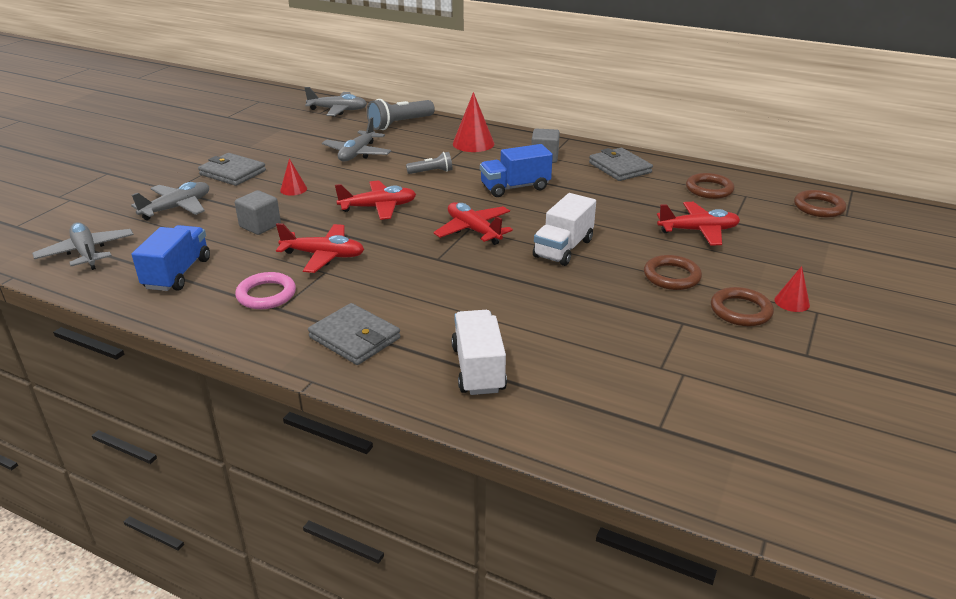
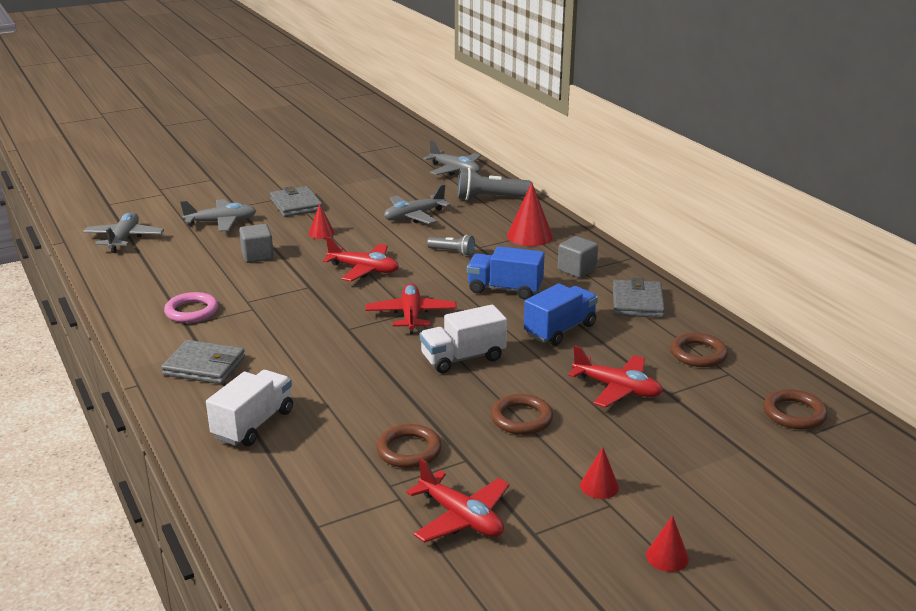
camera: 35 degrees right, 5 degrees down
(178, 273) = (158, 274): blue truck -> blue truck (560, 330)
(323, 256) = (269, 296): red plane -> red plane (461, 518)
(355, 338) = (204, 366): grey wallet -> grey wallet turned 60 degrees counterclockwise
(740, 311) = (536, 472): brown ring -> brown ring (409, 450)
(900, 330) = (667, 557): none -> red cone

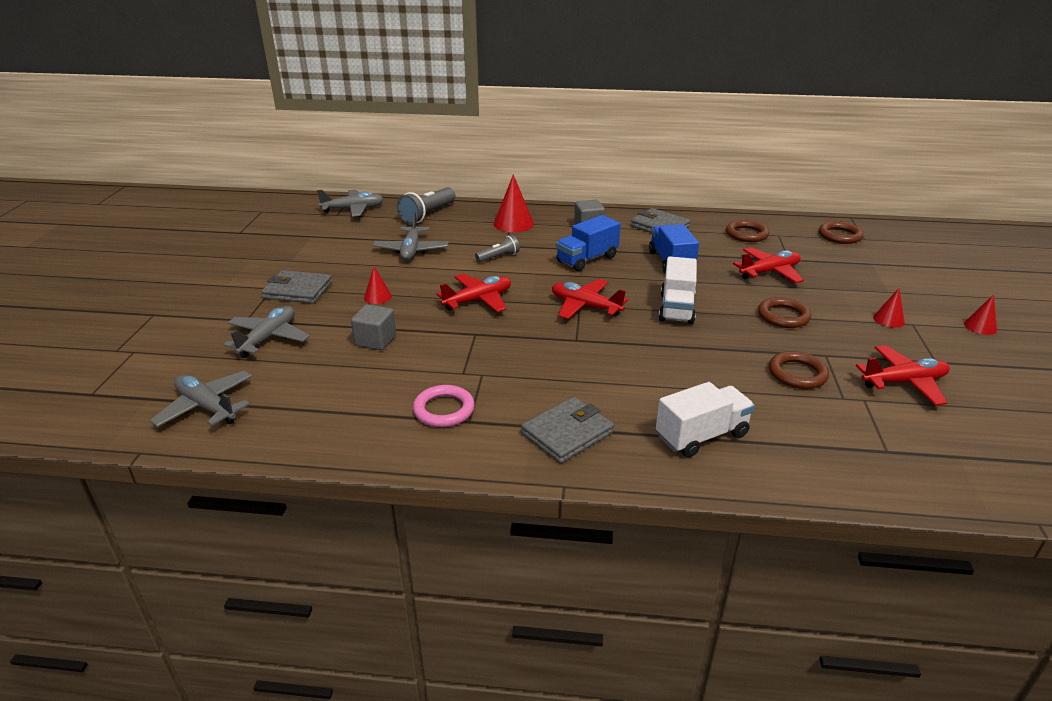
camera: 55 degrees left, 5 degrees up
(253, 424) = (702, 436): white truck -> white truck turned 90 degrees clockwise

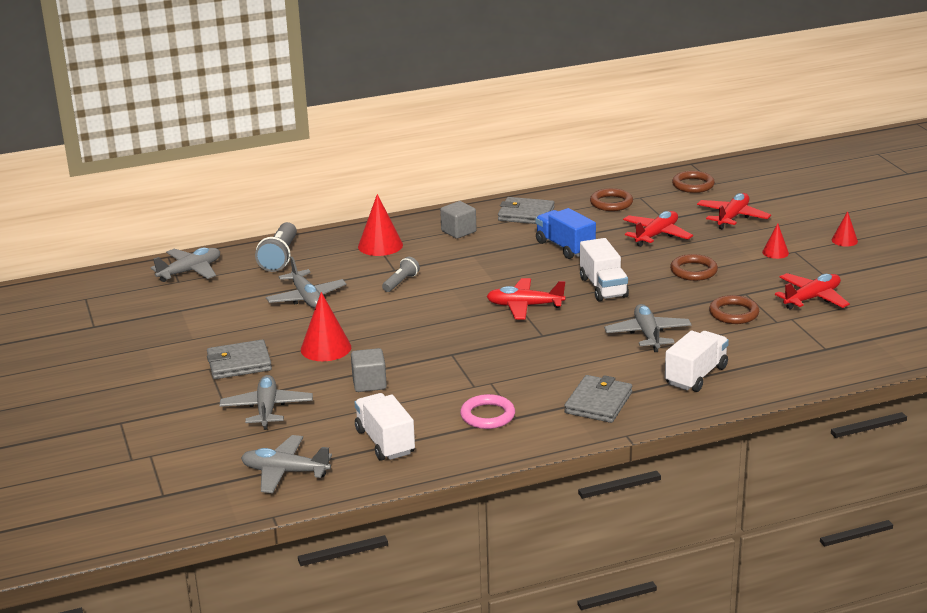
camera: 25 degrees left, 5 degrees down
(323, 406) = (385, 442): none -> white truck
(377, 297) = (326, 348): red cone -> red cone, size x1.77
(478, 300) = (424, 326): red plane -> red plane (732, 217)
(587, 259) = (486, 263): blue truck -> none
(683, 370) = (648, 335): none -> grey plane

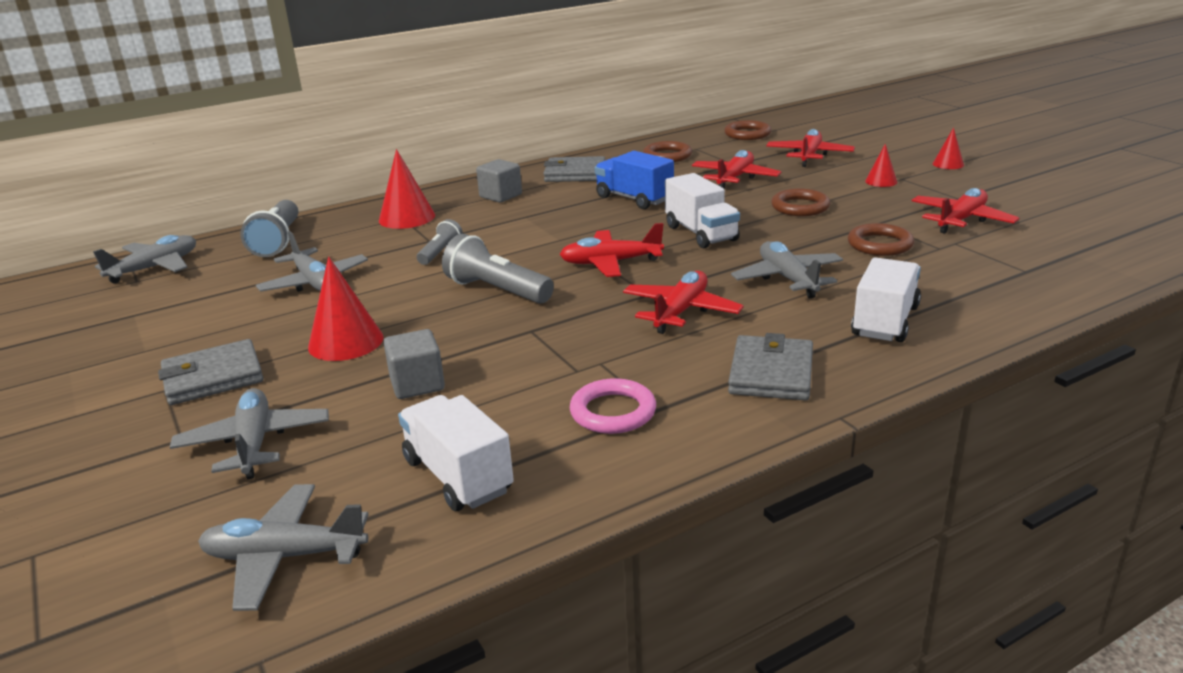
camera: 10 degrees left, 0 degrees up
(436, 320) = (497, 290): none -> grey flashlight
(559, 352) = (681, 311): none -> red plane

